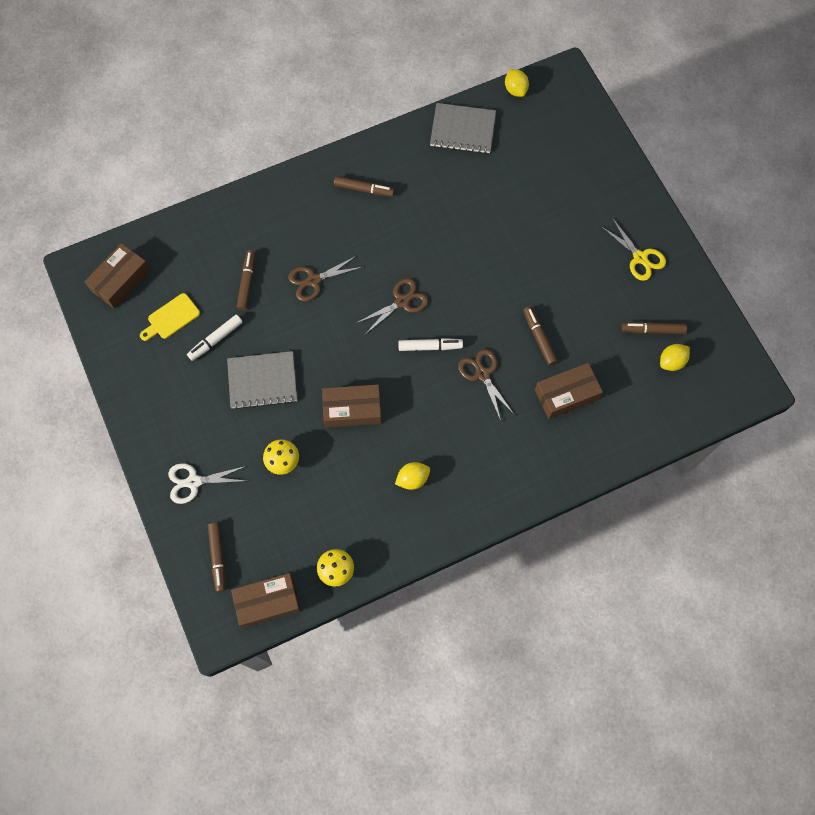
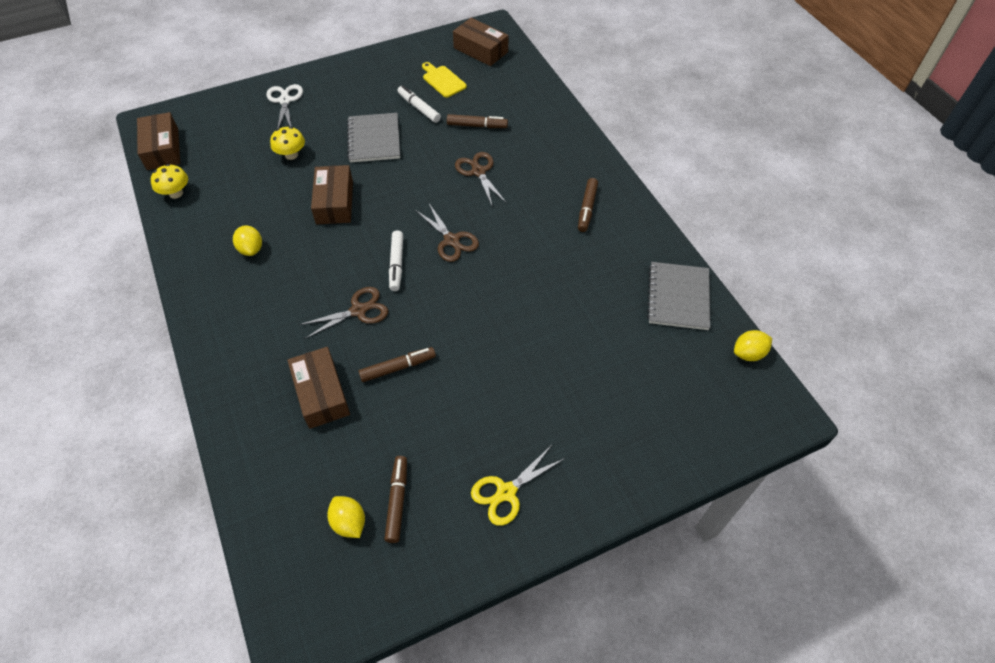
camera: 90 degrees right, 15 degrees down
(218, 557) = (212, 117): brown marker -> none

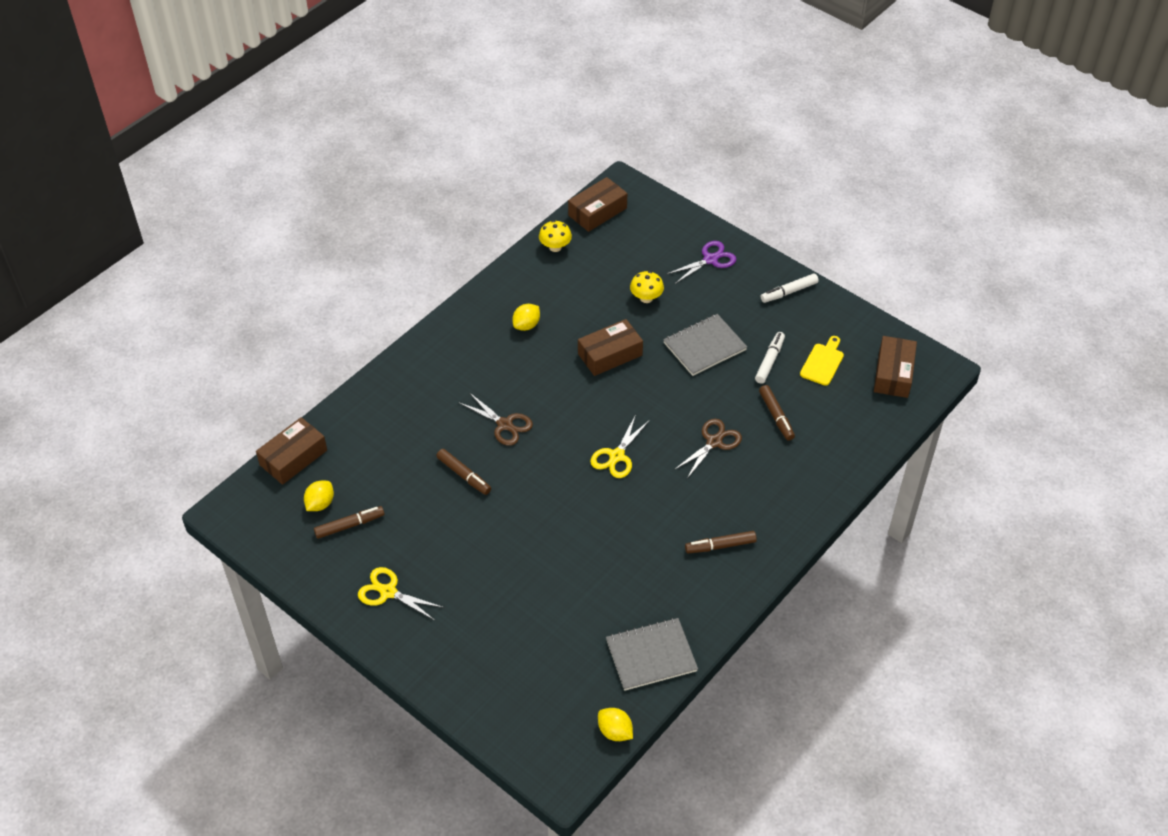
camera: 65 degrees right, 5 degrees down
(285, 100) = (710, 259): white scissors -> purple scissors
(321, 393) = (415, 437): brown box -> brown box (293, 458)
(396, 264) = (567, 428): white marker -> white marker (789, 292)
(451, 240) = (616, 456): brown scissors -> yellow scissors

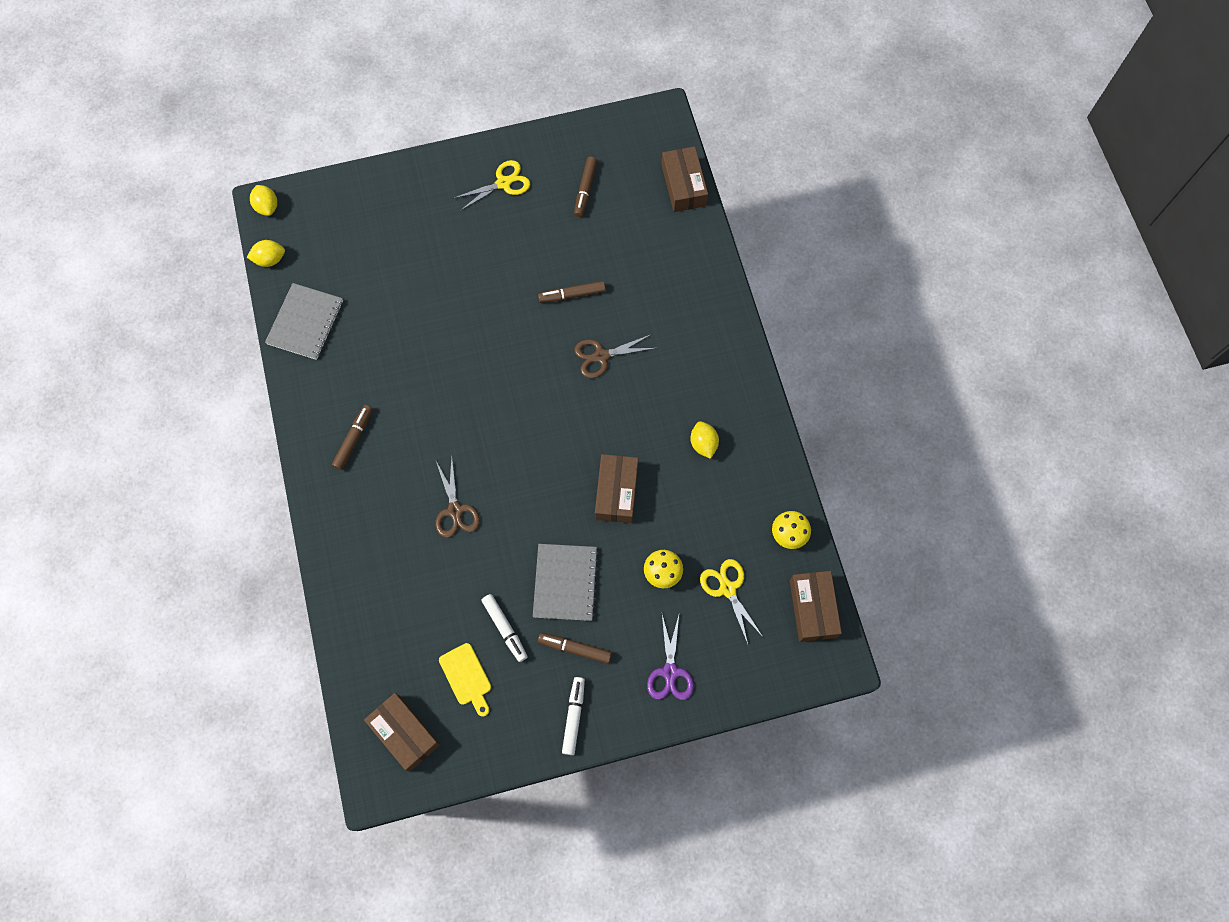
camera: 125 degrees right, 20 degrees up
(320, 504) = (622, 181): yellow lemon -> yellow lemon (267, 207)
(616, 456) = (501, 421): yellow scissors -> yellow scissors (727, 588)
(776, 416) = (441, 585): brown marker -> brown marker (575, 648)

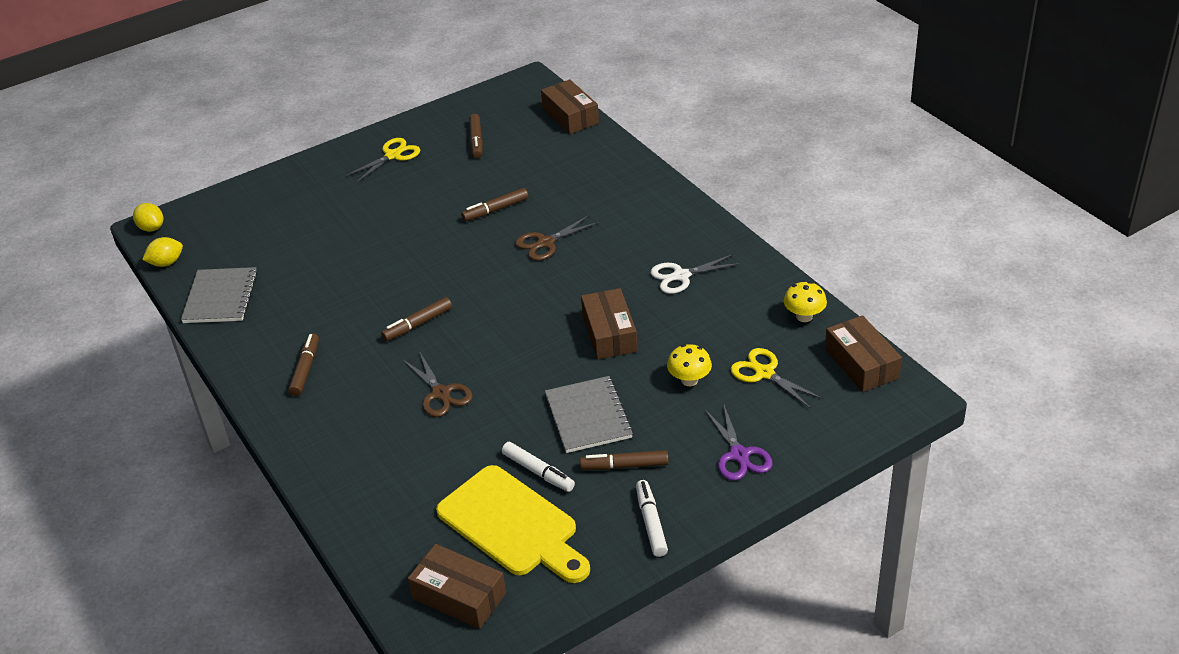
camera: 15 degrees left, 30 degrees down
(460, 419) = (418, 324): none -> brown marker
(467, 677) = (512, 525): yellow cutting board -> yellow cutting board, size x1.96
(703, 444) = (681, 276): yellow lemon -> white scissors

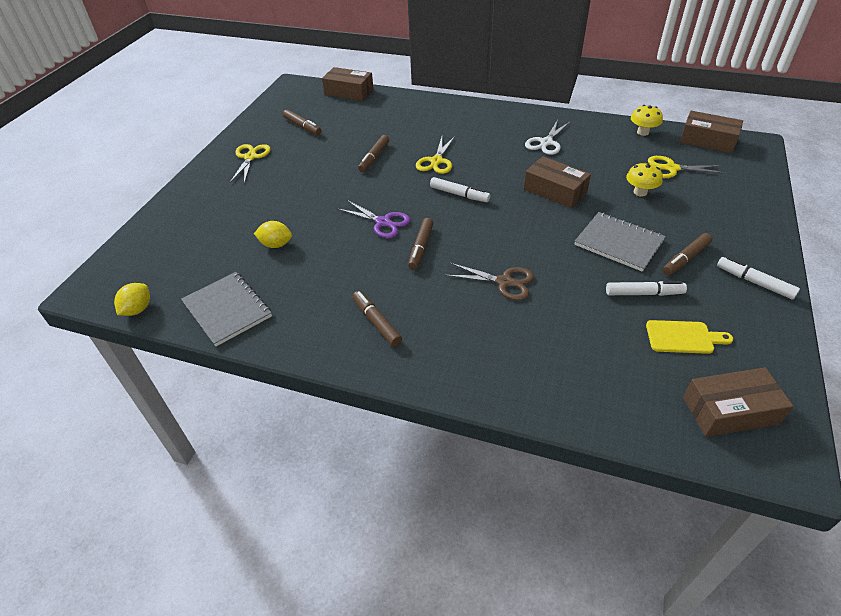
camera: 40 degrees left, 5 degrees up
(151, 228) = (88, 290): yellow lemon -> yellow lemon (276, 244)
(512, 525) = (683, 337): yellow cutting board -> yellow cutting board, size x0.51
(518, 290) = (459, 194): none -> white marker
(545, 243) = (436, 161): brown scissors -> yellow scissors
(739, 455) = (732, 216): purple scissors -> purple scissors (383, 222)

